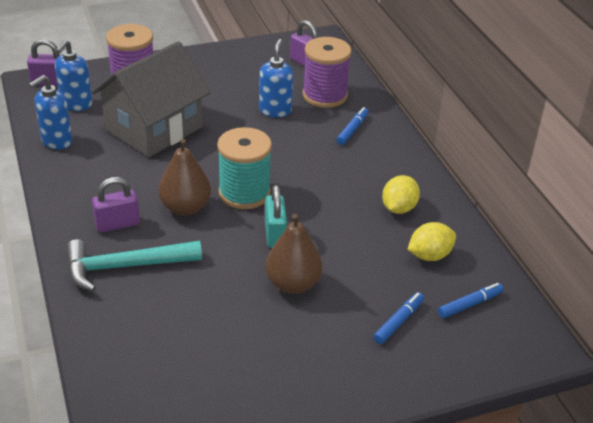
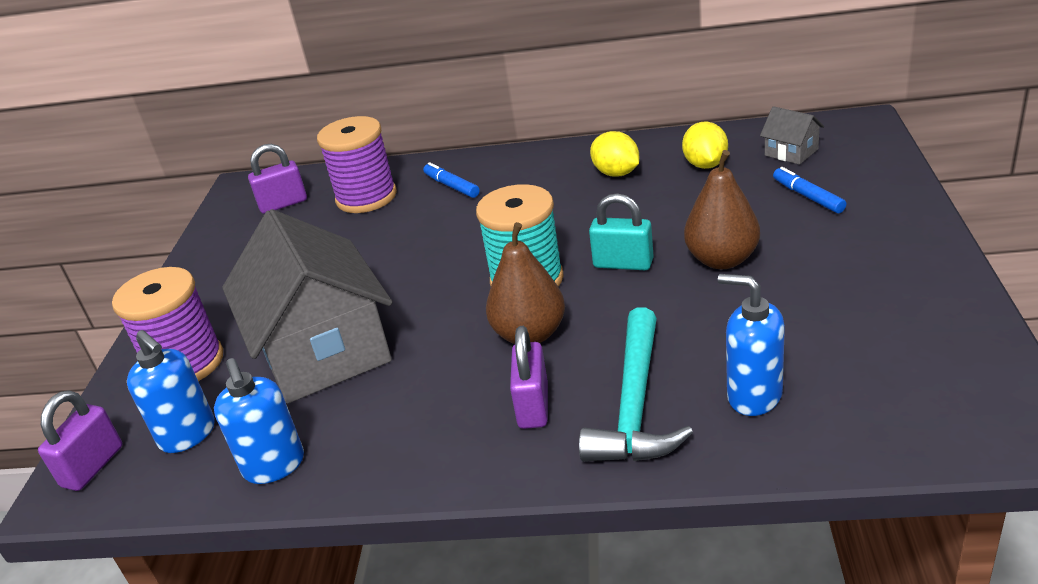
camera: 60 degrees left, 5 degrees down
(275, 110) = (367, 238): blue soap dispenser -> blue soap dispenser (753, 396)
(470, 304) = (791, 152): blue marker -> grey house

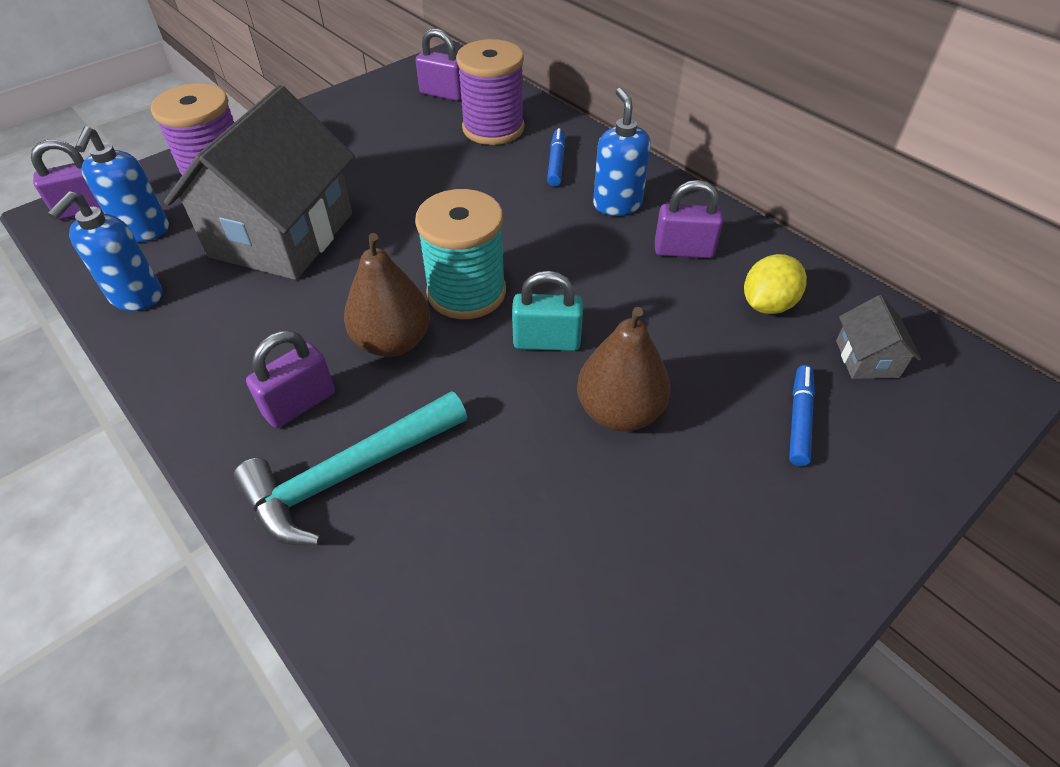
camera: 40 degrees right, 15 degrees up
(616, 173) = (683, 250): yellow lemon -> purple padlock
(623, 264) = (546, 341): turquoise padlock -> turquoise padlock turned 60 degrees counterclockwise
(753, 396) = (423, 563): blue soap dispenser -> blue soap dispenser (617, 204)

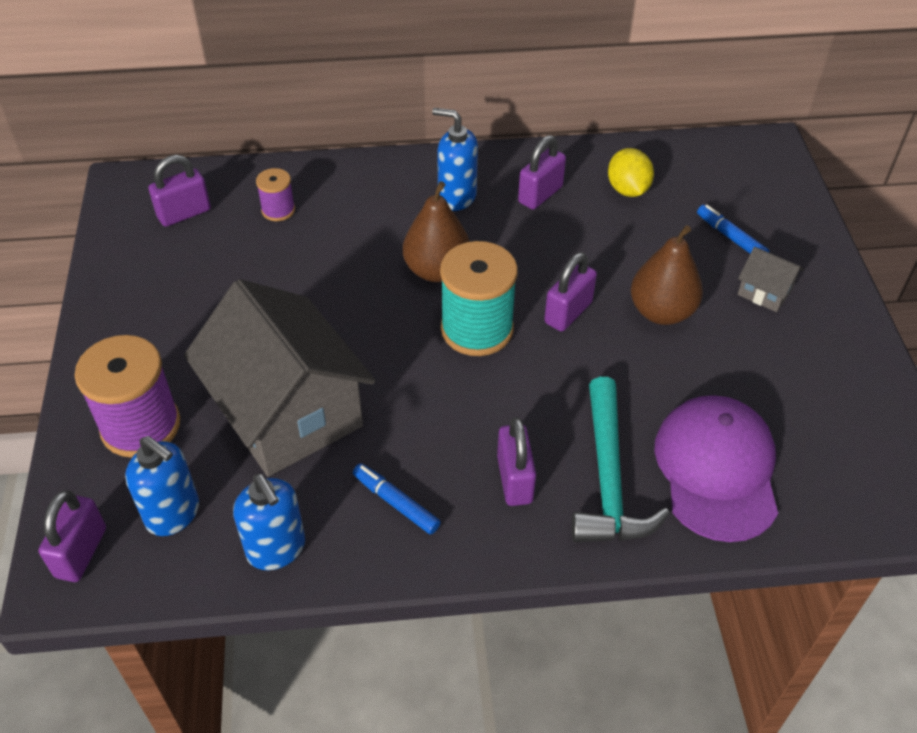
camera: 55 degrees left, 0 degrees up
(393, 342) = (494, 396): brown pear -> brown pear (437, 270)
(426, 568) = (716, 469): none -> purple cap
(493, 128) = (278, 210): purple spool -> purple spool, size x0.51
(546, 341) = (568, 313): turquoise padlock -> purple padlock
(556, 163) = (369, 200): blue marker -> blue marker (396, 503)
(867, 359) = (708, 179): grey house -> grey house (764, 292)

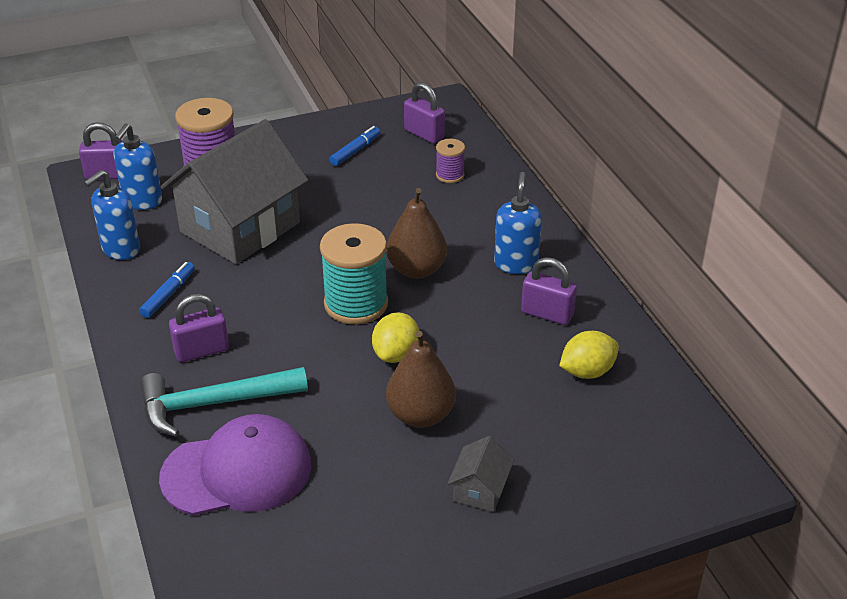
camera: 75 degrees right, 10 degrees down
(568, 313) = (396, 354): purple padlock -> yellow lemon
(730, 237) = (552, 456): blue marker -> blue marker (355, 151)

